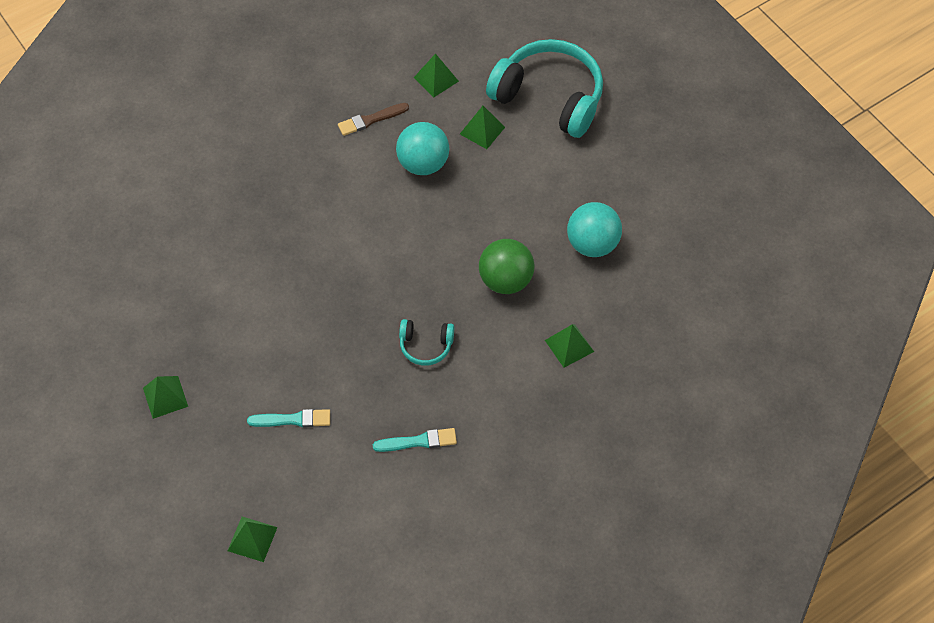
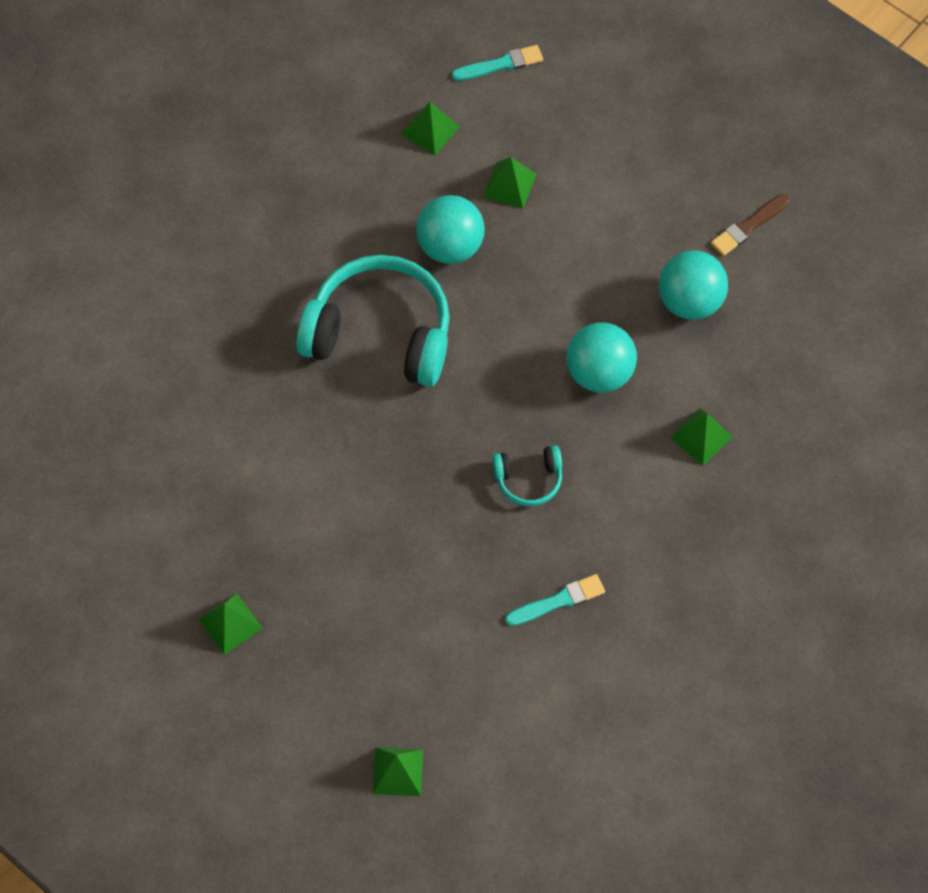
camera: 15 degrees left, 5 degrees up
(293, 419) = (397, 612): turquoise brush -> turquoise brush (500, 64)
(371, 120) = (366, 203): brown brush -> brown brush (748, 226)
(505, 280) = (599, 373): green ball -> turquoise ball
(549, 97) = (579, 122): turquoise headphones -> turquoise headphones (380, 333)

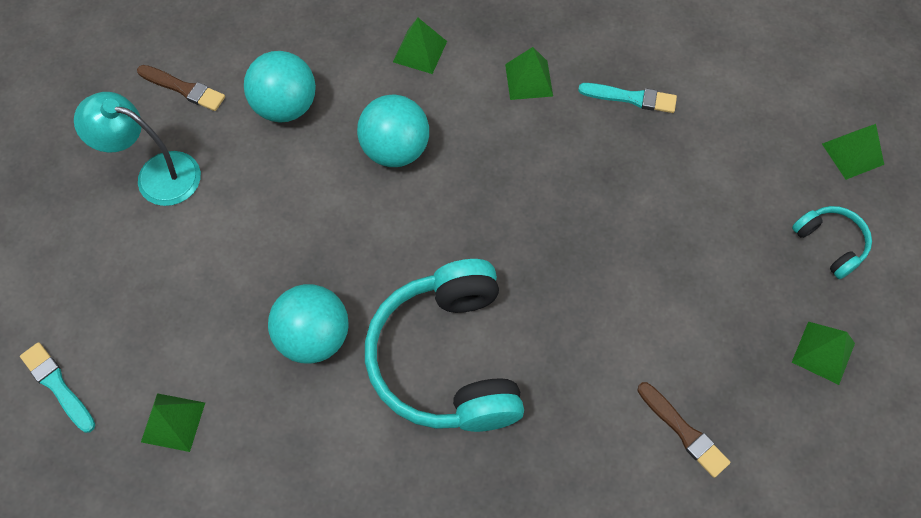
camera: 115 degrees left, 0 degrees up
(228, 478) = (684, 431): none -> brown brush
(509, 185) = (215, 311): green pyramid -> green pyramid (528, 80)
(528, 479) = (532, 164): turquoise headphones -> turquoise headphones (830, 244)
(558, 601) = (631, 98): turquoise brush -> turquoise brush turned 150 degrees clockwise
(663, 180) = (156, 175): none -> turquoise lamp

